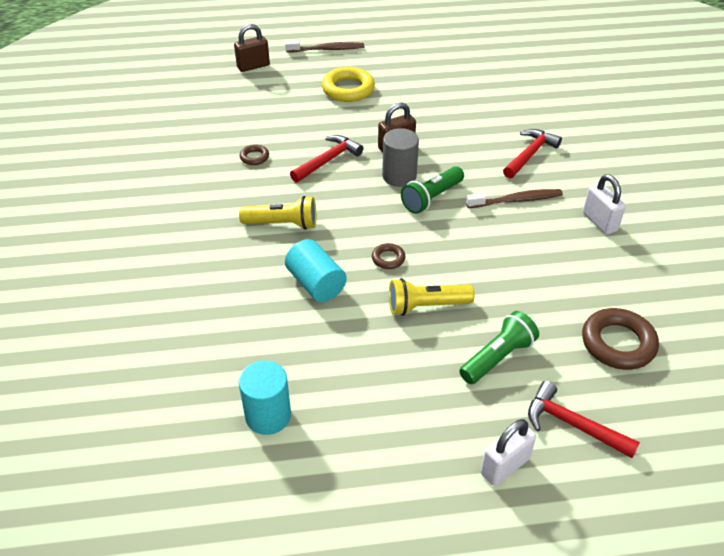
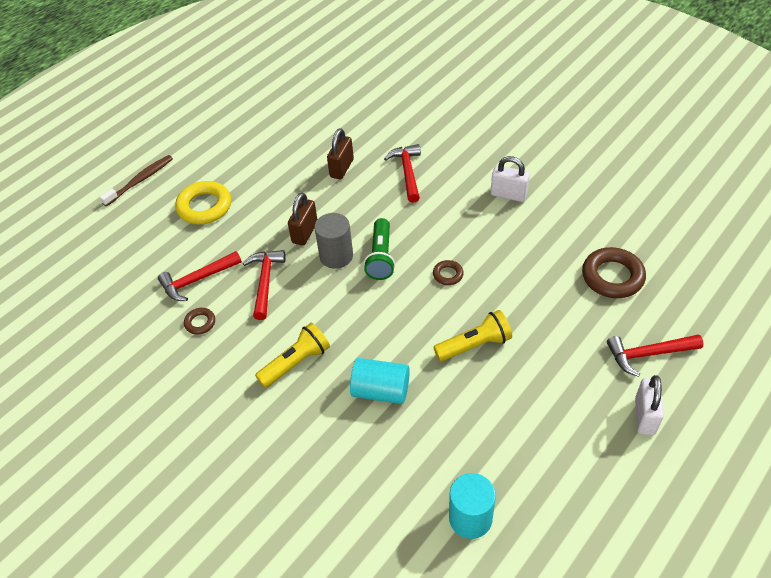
camera: 40 degrees left, 5 degrees up
(253, 66) = (91, 239): brown padlock -> brown padlock (342, 168)
(285, 131) = (197, 280): none -> red hammer
(388, 258) = (407, 329): brown ring -> brown ring (448, 274)
(426, 306) = (474, 345): yellow flashlight -> yellow flashlight turned 150 degrees counterclockwise
(498, 357) = (559, 345): green flashlight -> none
(516, 200) = (439, 216): brown toothbrush -> none

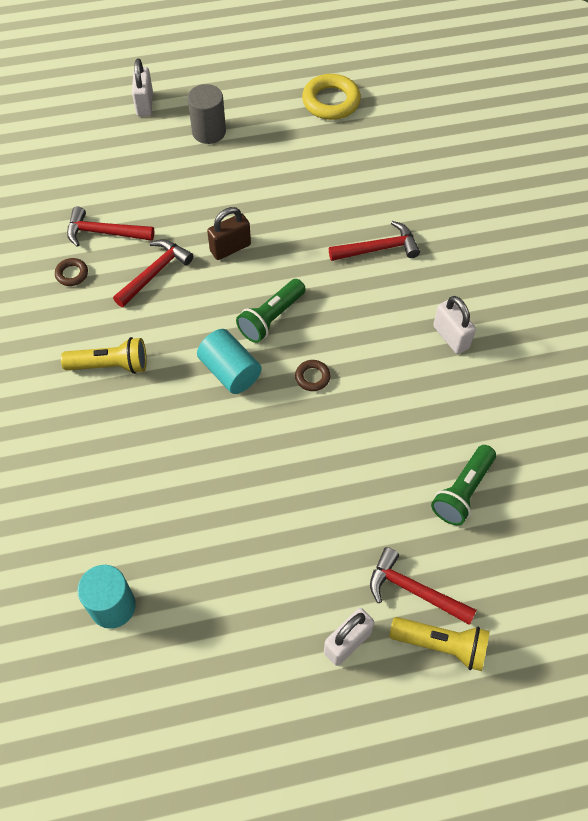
camera: 35 degrees right, 10 degrees up
(140, 180) = (144, 104): brown toothbrush -> white padlock
(204, 207) = (172, 165): yellow ring -> yellow ring (331, 101)
(336, 256) = (235, 289): grey cylinder -> grey cylinder (209, 132)
(342, 168) = (323, 204): brown padlock -> none
(381, 391) = (151, 442): turquoise cylinder -> turquoise cylinder (230, 371)
(407, 172) = (378, 248): red hammer -> red hammer turned 45 degrees clockwise
(474, 345) = (268, 461): yellow flashlight -> yellow flashlight (441, 645)
(612, 277) = (462, 491): brown ring -> green flashlight

